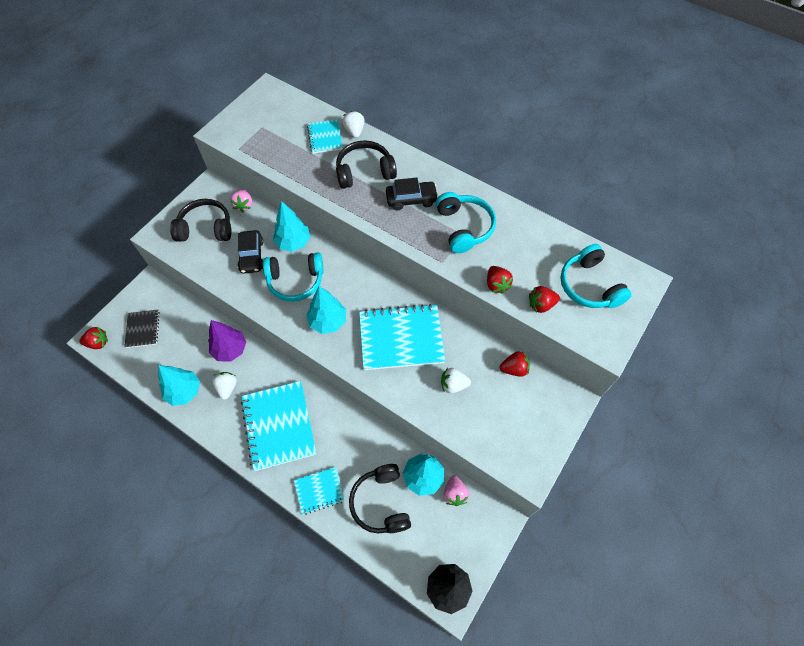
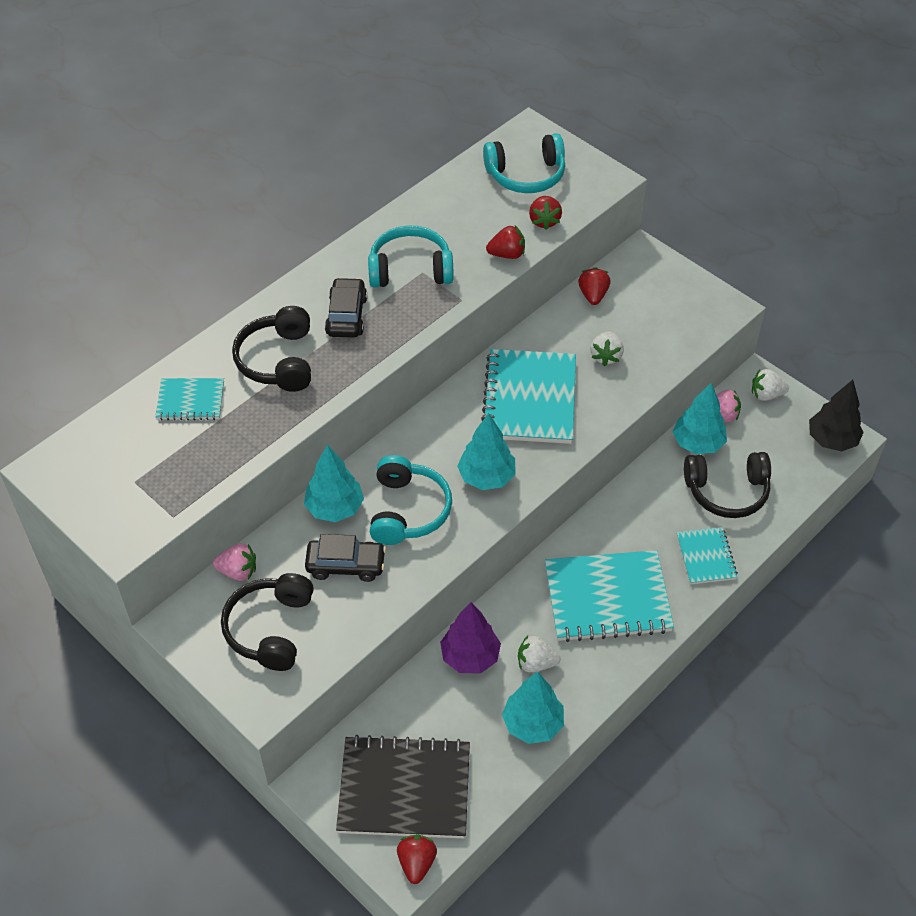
camera: 80 degrees left, 10 degrees down
(143, 329) = (404, 789): black notebook -> black notebook, size x1.87
(354, 131) = (191, 363): white strawberry -> white strawberry (766, 394)

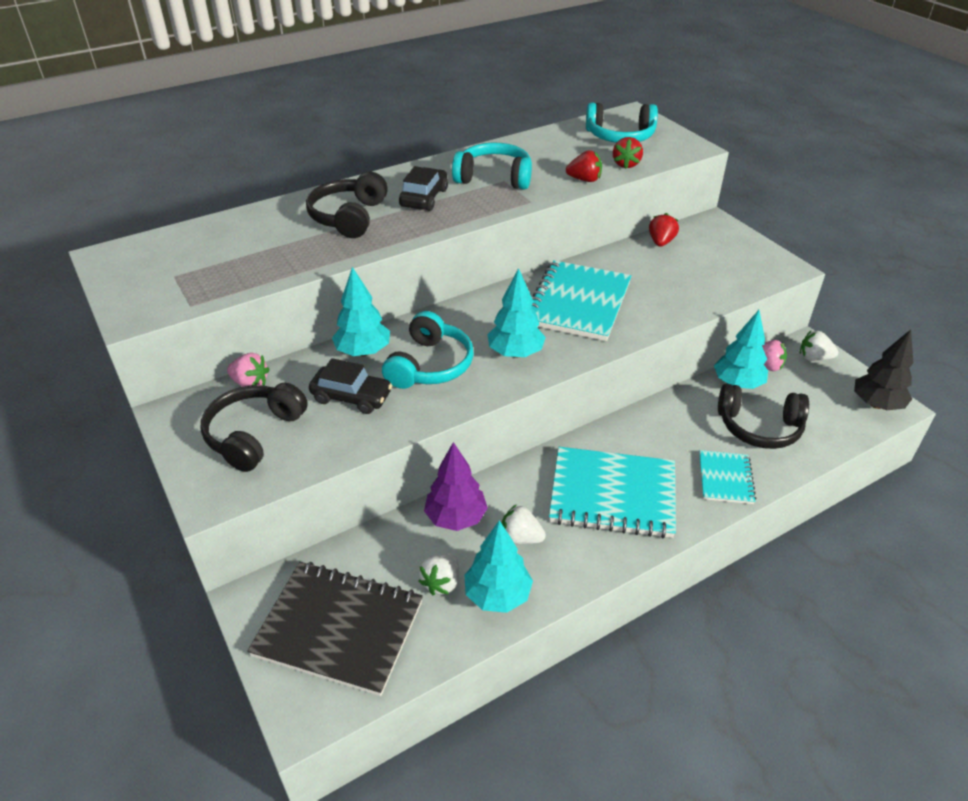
camera: 15 degrees right, 10 degrees down
(190, 401) = (258, 231): turquoise notebook -> none
(416, 863) = (319, 710): red strawberry -> none
(606, 356) = (660, 284): white strawberry -> white strawberry (441, 582)

